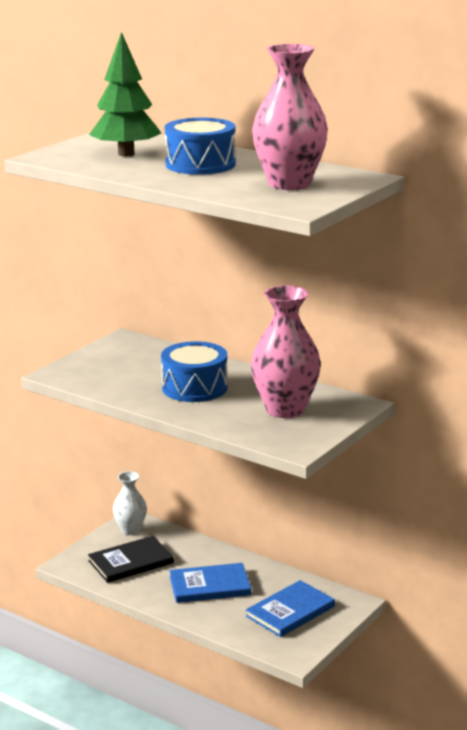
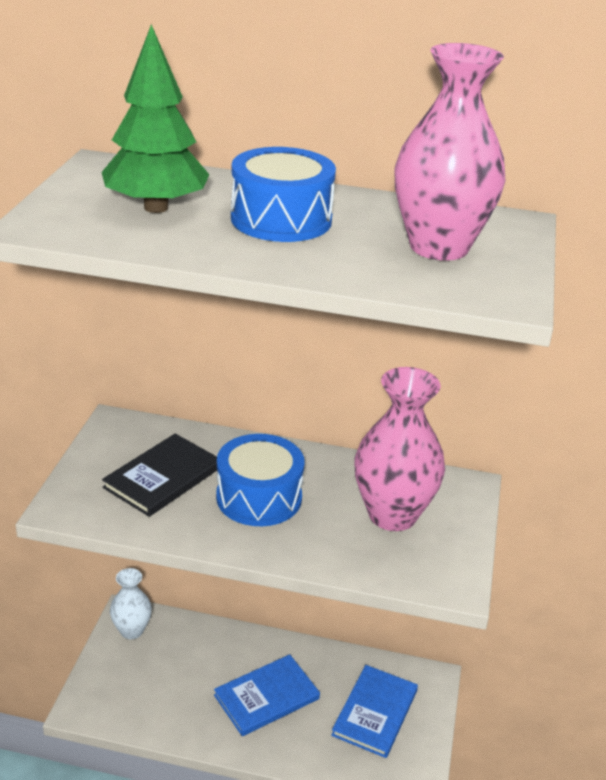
camera: 25 degrees left, 10 degrees up
(131, 562) = (156, 683): black book -> black book (163, 477)

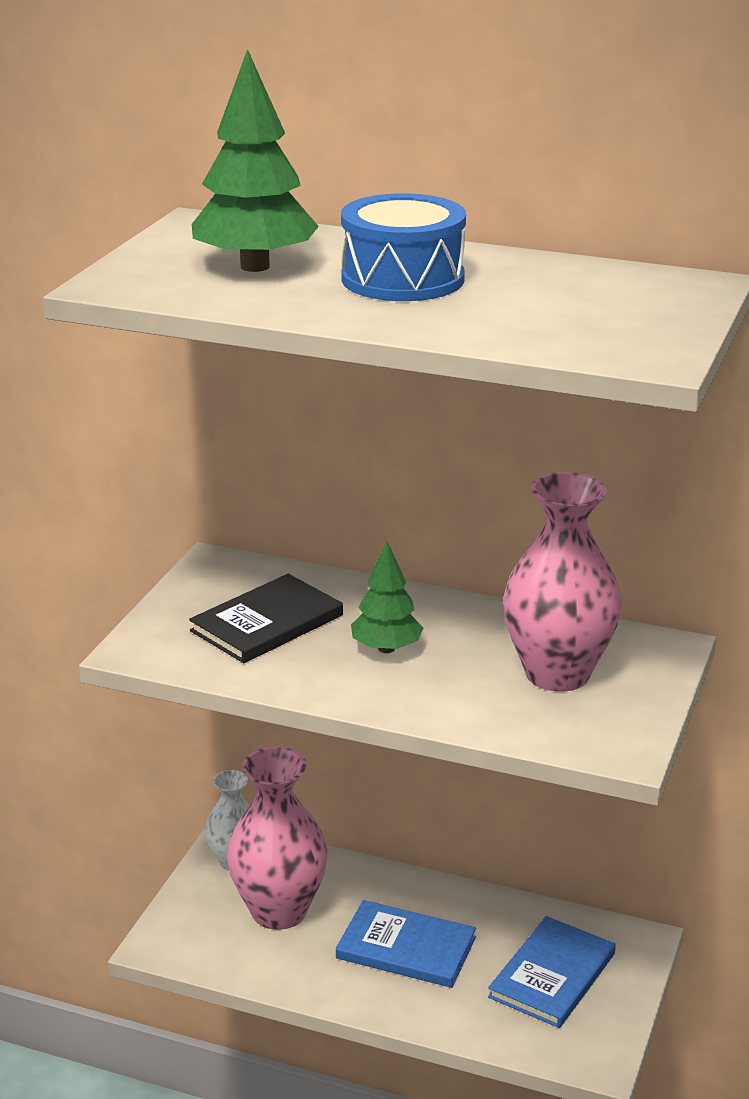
camera: 10 degrees right, 5 degrees down
(259, 497) = (386, 649): blue drum -> green tree
(266, 697) = (406, 948): blue book -> blue book turned 45 degrees clockwise
(439, 247) = (589, 308): pink vase -> pink vase (279, 911)

